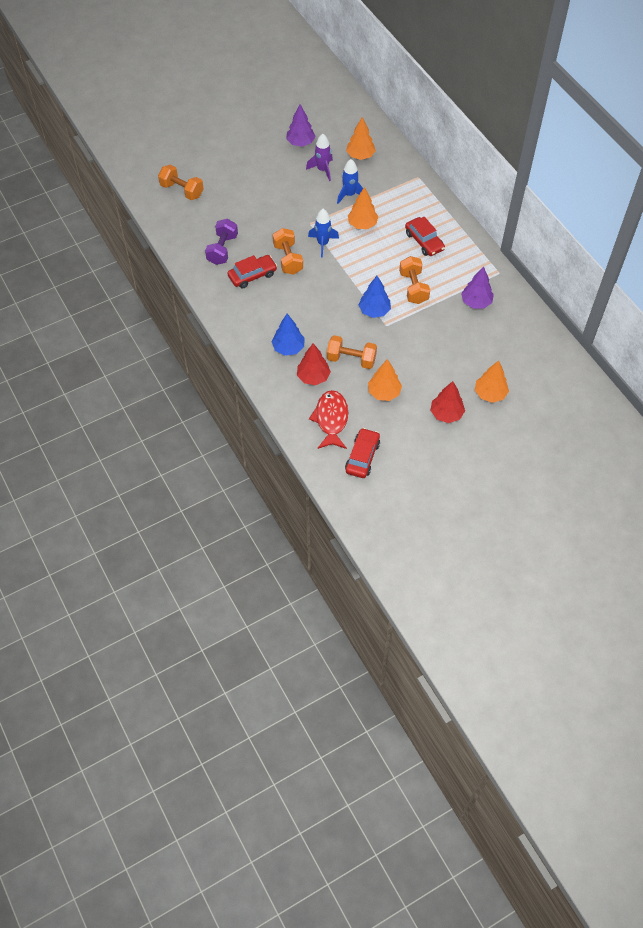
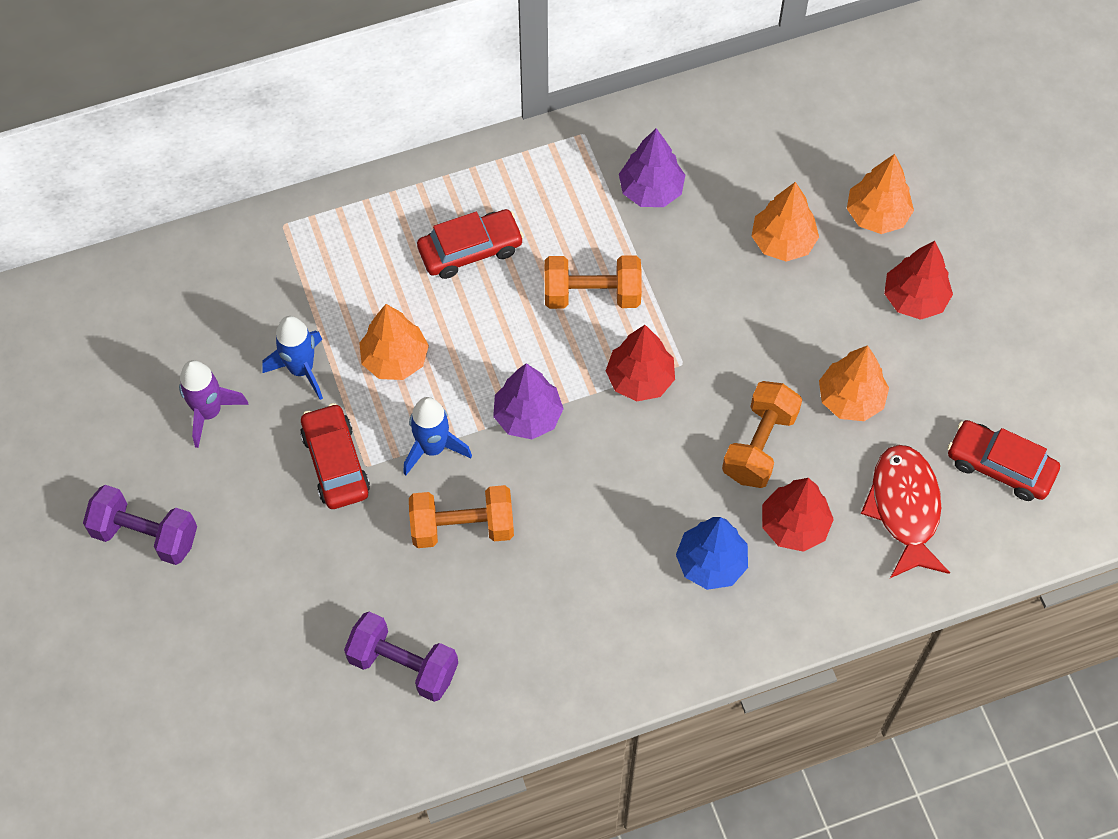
camera: 80 degrees left, 5 degrees up
(182, 190) = (191, 737): orange dumbbell -> none
(252, 275) = (494, 609): red car -> red car (336, 463)
(264, 161) = (145, 535): none -> purple dumbbell
(300, 143) = (108, 445): purple tree -> purple tree (528, 416)
(331, 419) = (904, 508): red fish -> red fish turned 75 degrees clockwise
(360, 155) = (187, 327): orange tree -> orange tree (782, 242)
(374, 311) = (640, 379): blue tree -> red tree

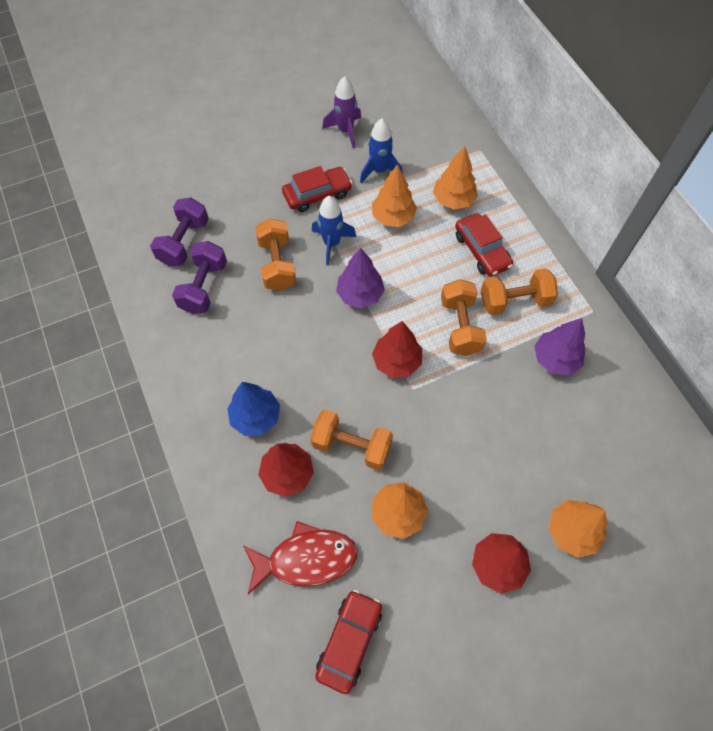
camera: 85 degrees right, 0 degrees up
(145, 535) = (266, 113): purple dumbbell -> purple dumbbell (204, 287)
(558, 222) = (514, 301): none -> orange dumbbell
(782, 242) = (530, 456): orange tree -> orange tree (453, 200)

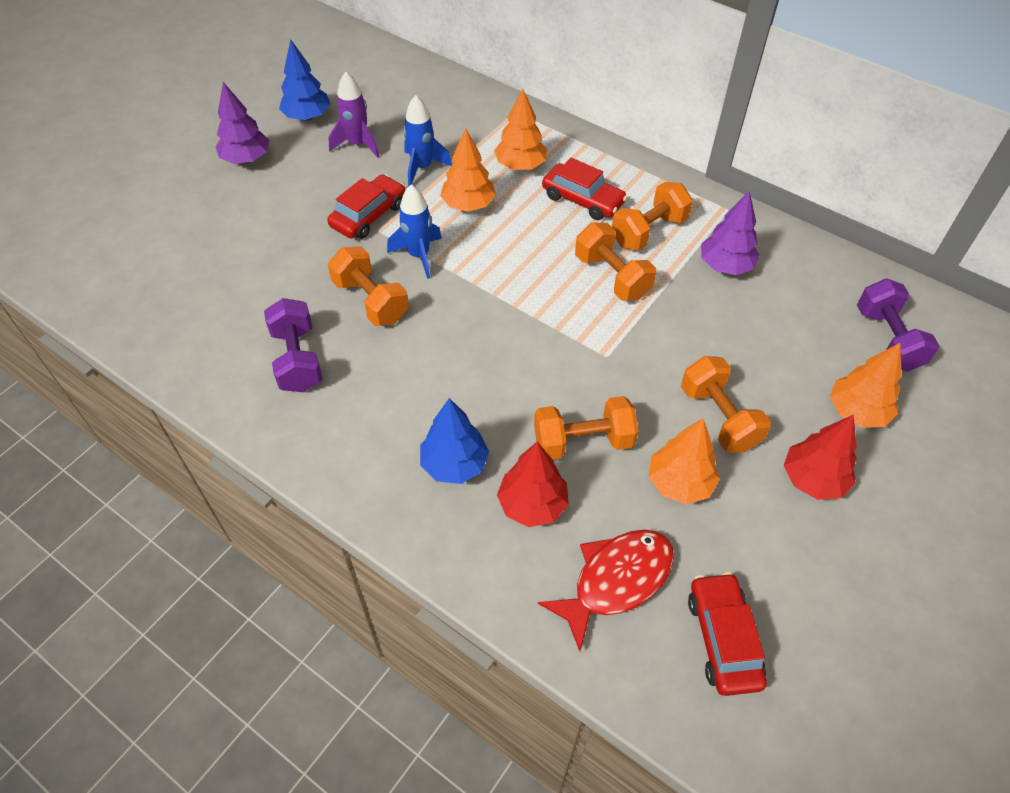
camera: 30 degrees left, 10 degrees down
(184, 242) = (240, 324): purple dumbbell -> purple dumbbell (887, 339)
(324, 92) = (307, 117): none -> blue tree
(360, 294) = (485, 291): purple tree -> purple tree (246, 159)
(396, 361) = (571, 338): red tree -> none
(461, 479) = (719, 417): none -> orange dumbbell

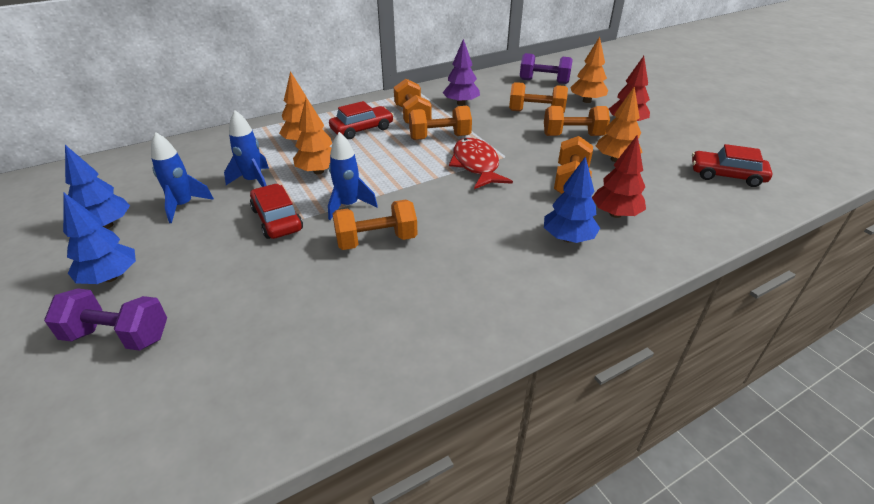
camera: 65 degrees left, 15 degrees down
(246, 159) = (110, 277): purple tree -> blue tree
(297, 359) = (412, 298): purple dumbbell -> purple dumbbell (118, 336)
(357, 144) = (183, 206): purple rocket -> blue rocket
(616, 581) = (682, 199): red fish -> red fish (476, 165)
(763, 357) = (536, 112): none -> orange dumbbell

